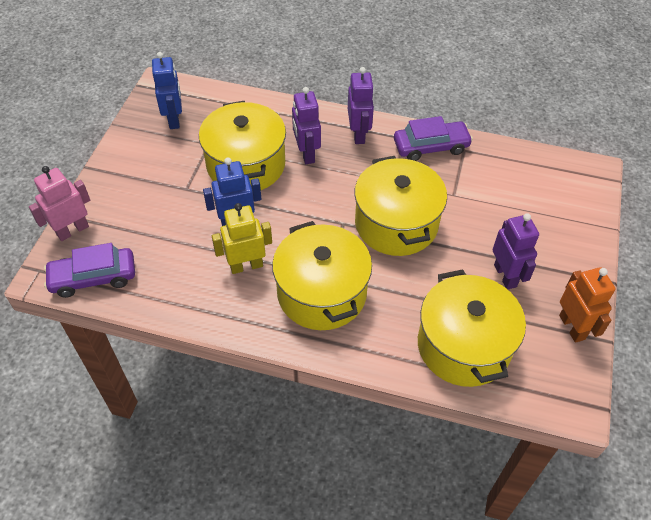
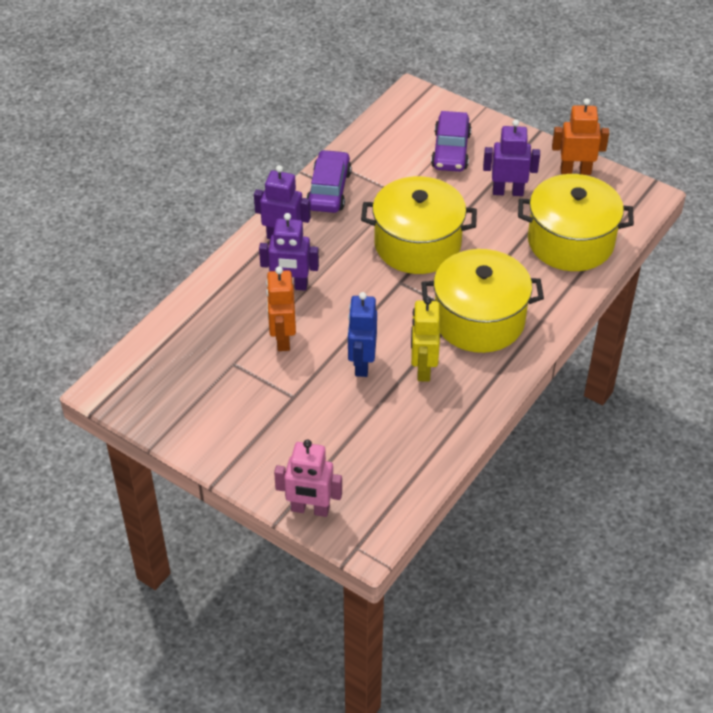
camera: 70 degrees left, 5 degrees down
(72, 230) = (310, 509): pink robot -> pink robot turned 60 degrees counterclockwise
(93, 277) = (387, 498): purple car -> purple car (450, 151)
(174, 119) = (175, 387): blue robot -> none
(246, 165) = (282, 338): yellow pot -> orange robot

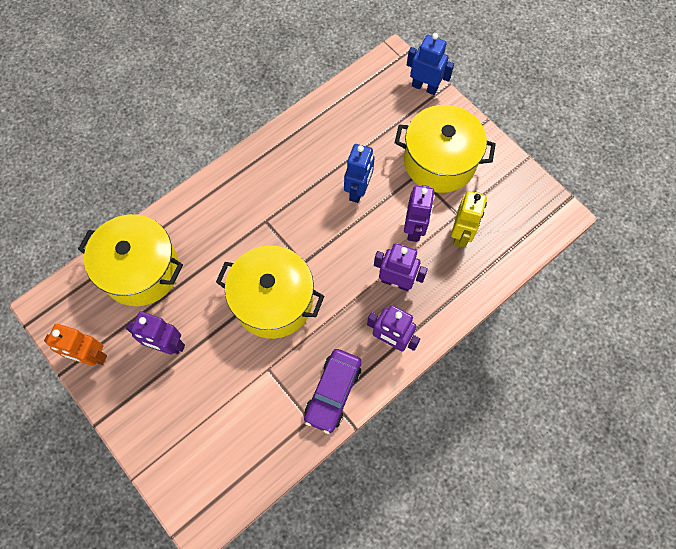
camera: 165 degrees left, 20 degrees up
(282, 338) = (414, 229): orange robot -> purple robot
(310, 509) = (424, 87): pink robot -> blue robot
(423, 368) = (313, 175): yellow robot -> yellow robot (461, 234)
(450, 151) = (196, 417): purple car -> none
(479, 320) = (253, 209): yellow pot -> yellow pot (439, 162)

